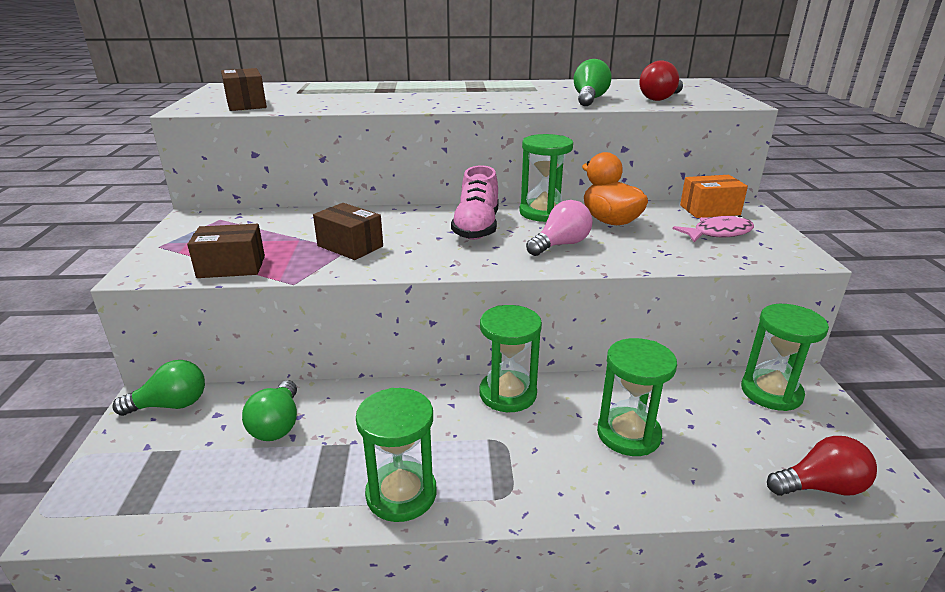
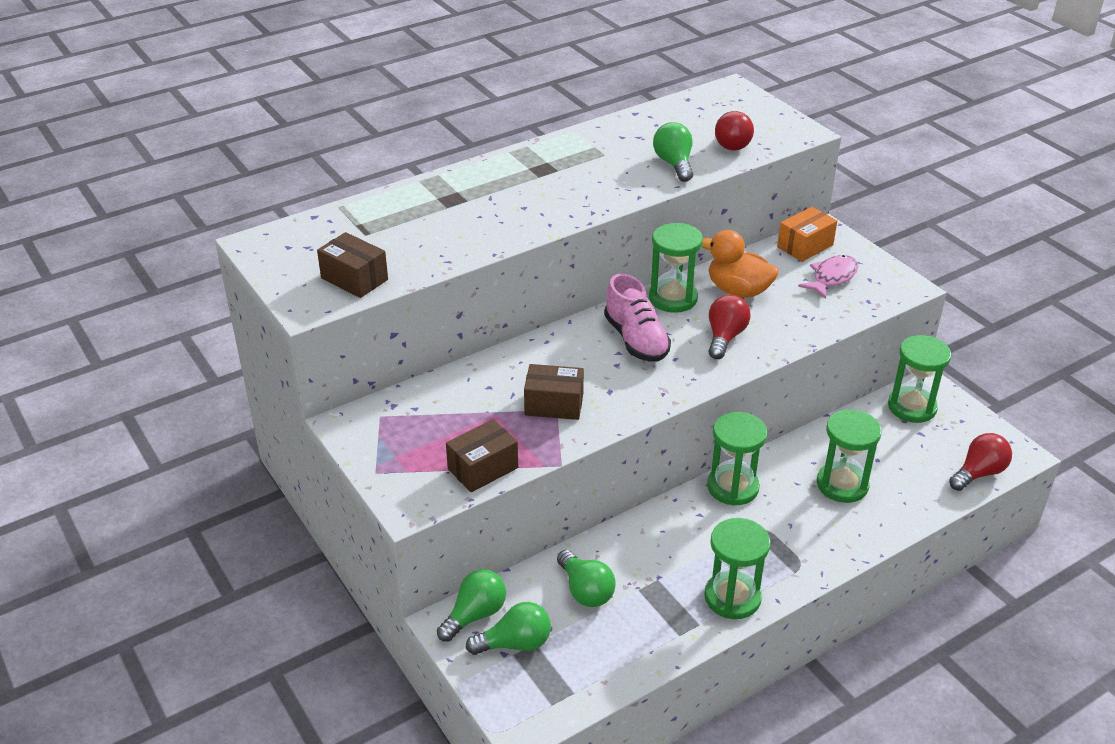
camera: 30 degrees left, 10 degrees up
(166, 442) = (515, 643): none -> green light bulb
(560, 245) = (725, 337): pink light bulb -> red light bulb

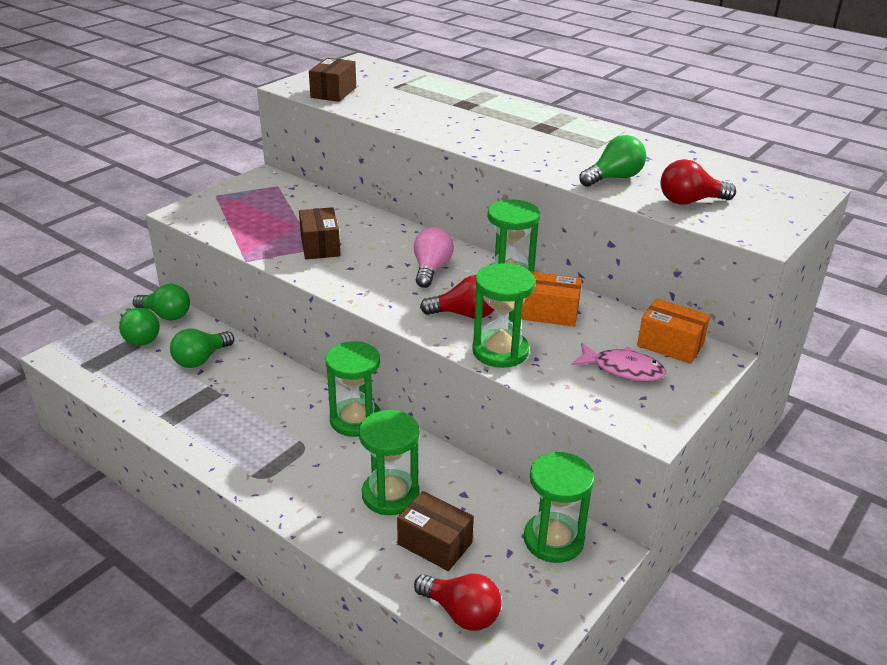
camera: 70 degrees right, 5 degrees down
(483, 468) = (231, 231): brown box -> brown box (434, 543)
(636, 340) = (431, 269): pink shoe -> pink light bulb
(732, 597) = (209, 439): green hourglass -> green hourglass (500, 351)
(738, 290) = (550, 312): orange duck -> orange box

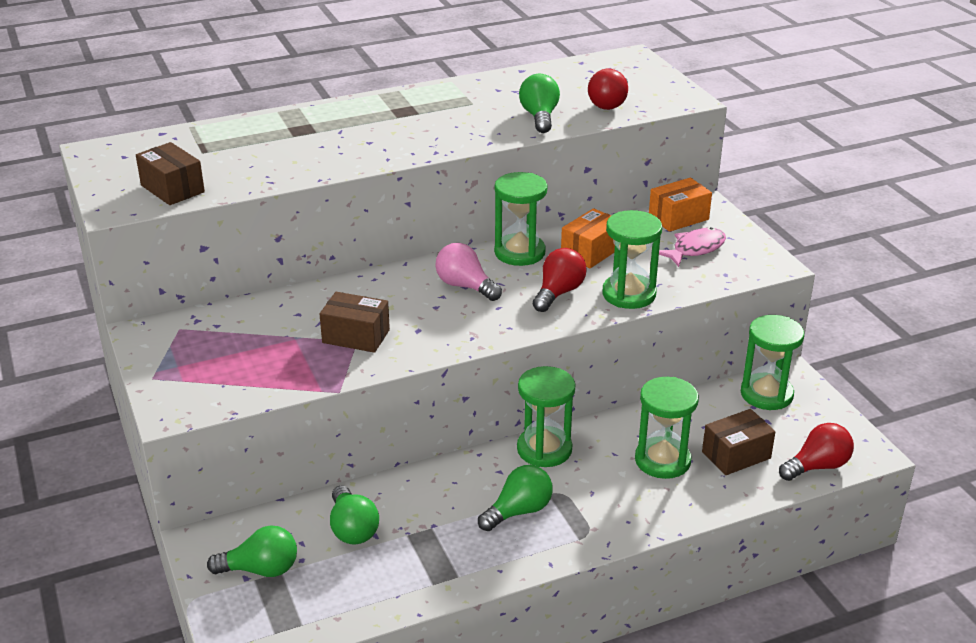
camera: 60 degrees left, 0 degrees up
(166, 315) = (231, 537): green light bulb -> green light bulb (519, 511)

